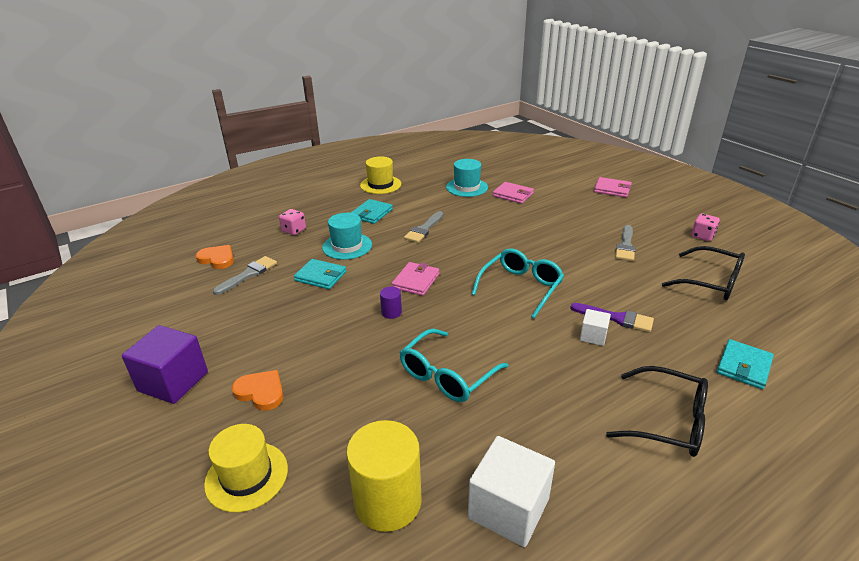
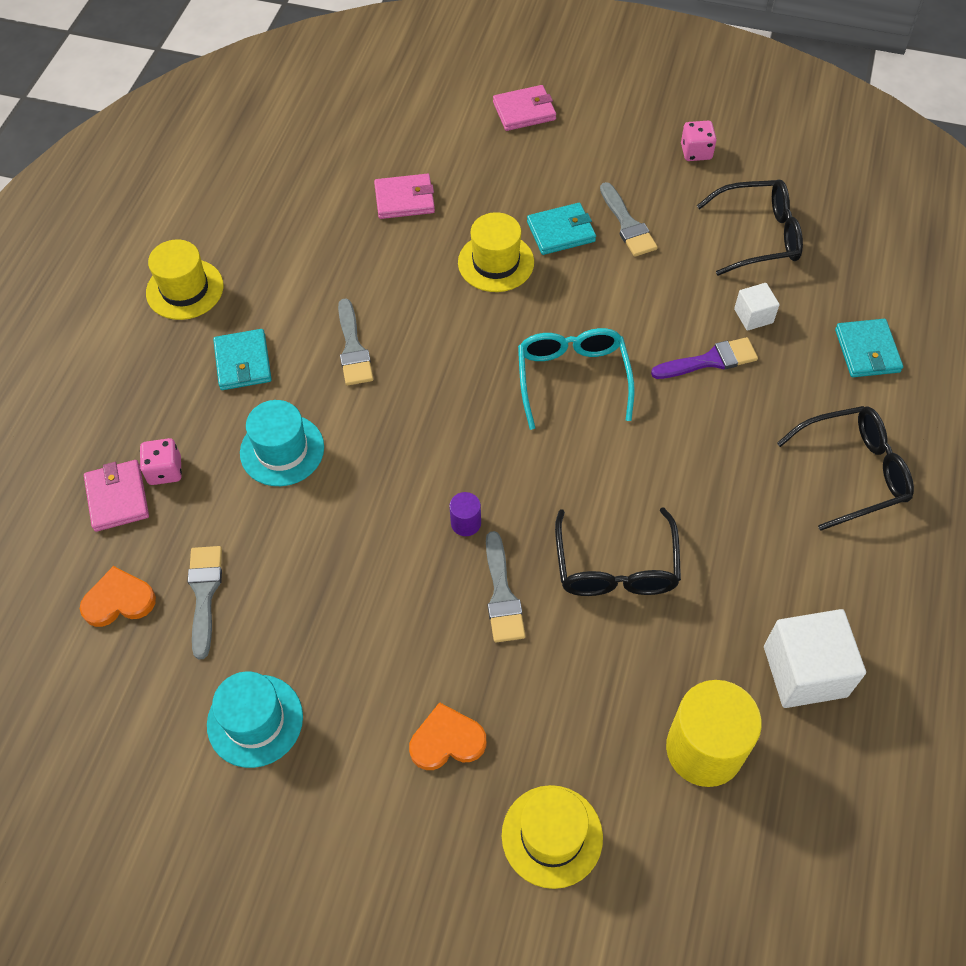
camera: 40 degrees left, 25 degrees up
(173, 381) = (327, 810): purple cube -> none
(320, 276) = (310, 528): turquoise wallet -> turquoise wallet (561, 231)
(370, 350) = (502, 594): none -> grey brush
(416, 281) = (441, 452): pink wallet -> pink wallet (117, 497)
(447, 375) = (616, 567): turquoise glasses -> black glasses
(467, 187) = (323, 219): turquoise hat -> turquoise hat (255, 720)
(532, 230) = (496, 262): none -> yellow hat
(593, 336) = (708, 404): white cube -> white cube (753, 316)

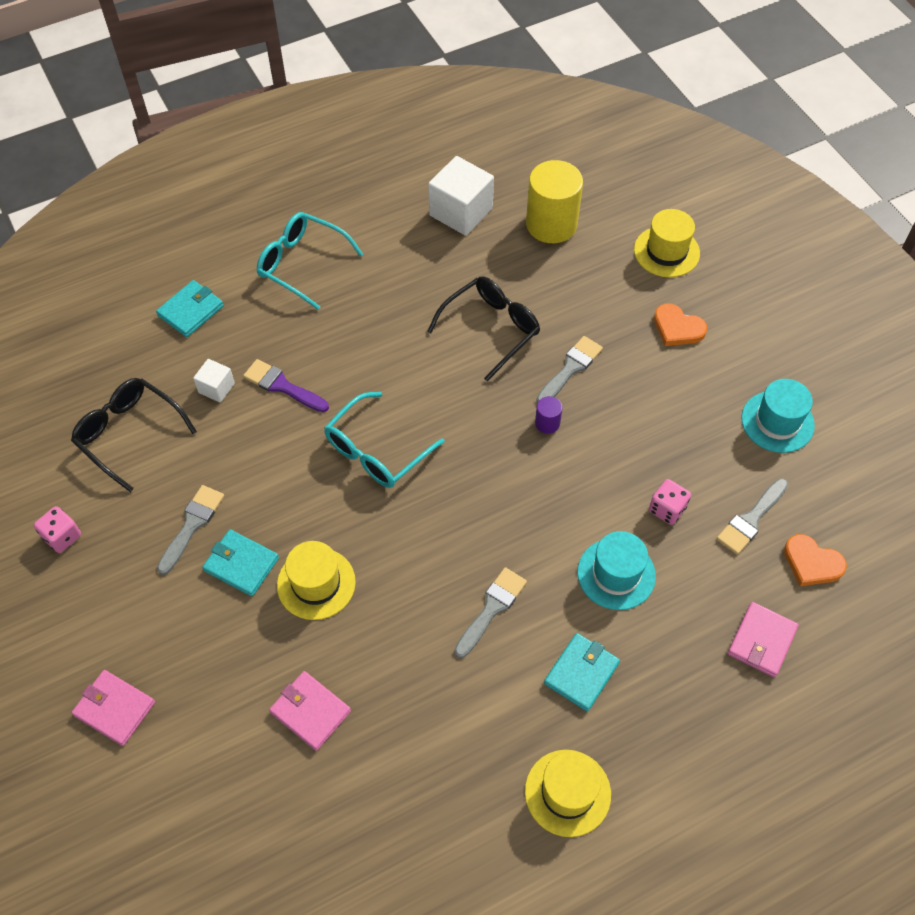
camera: 135 degrees left, 0 degrees up
(165, 470) = (711, 632): pink dice -> pink dice (667, 509)
(854, 472) = (301, 264): black glasses -> turquoise glasses

